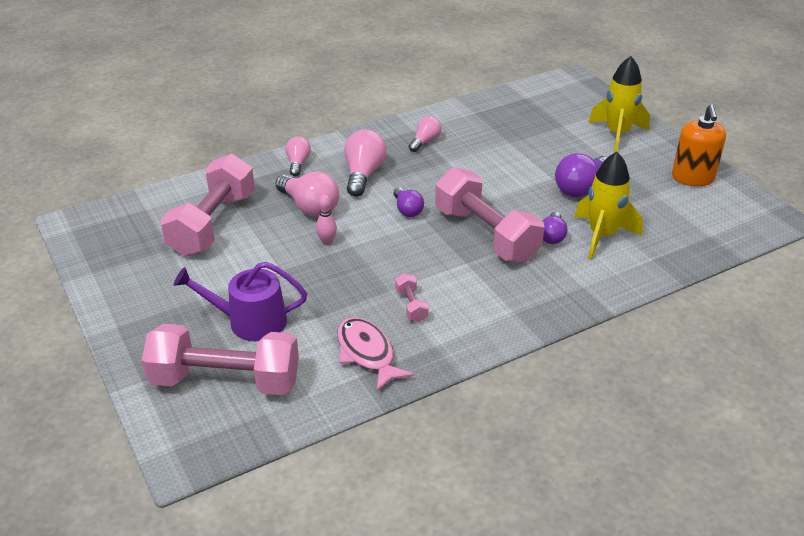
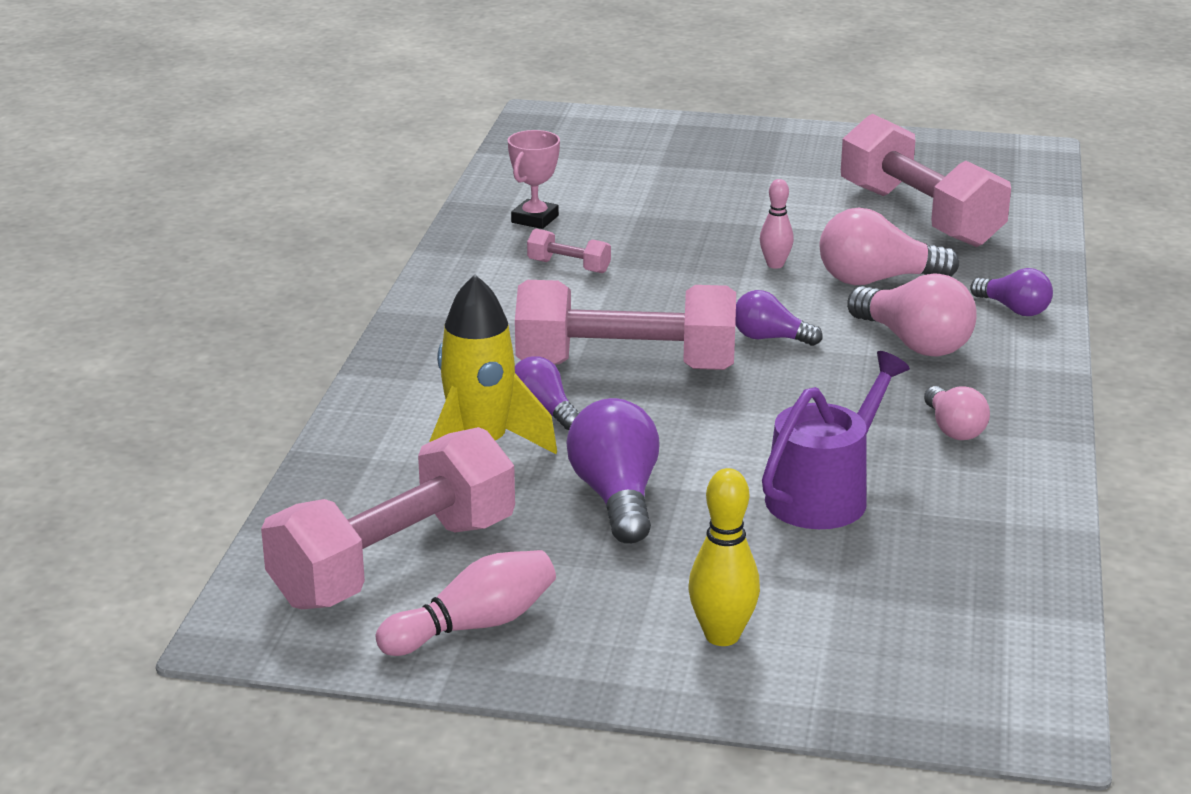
camera: 130 degrees right, 10 degrees down
(225, 380) = (613, 152): pink dumbbell -> pink dumbbell (394, 562)
(250, 321) = (686, 184): purple watering can -> purple watering can (824, 494)
(298, 163) = (1014, 309): pink light bulb -> purple light bulb
(367, 353) = (535, 219): pink fish -> pink trophy
(617, 134) = (722, 636): yellow rocket -> yellow bowling pin
(692, 178) = (473, 626): orange soap dispenser -> pink bowling pin

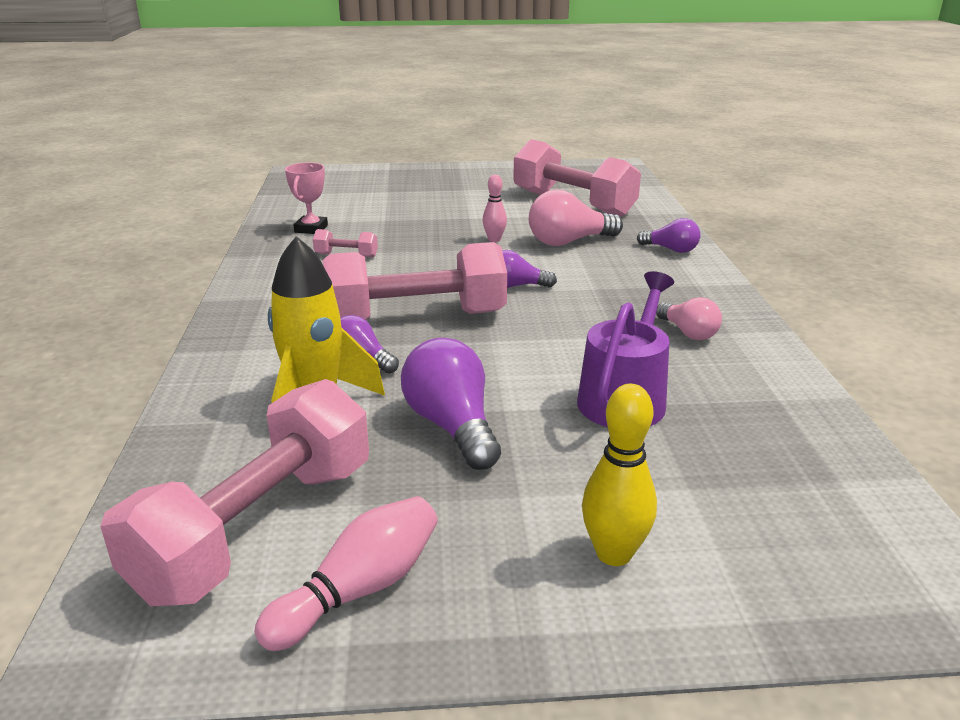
camera: 15 degrees left, 0 degrees up
(914, 343) = (619, 278): pink light bulb -> none

